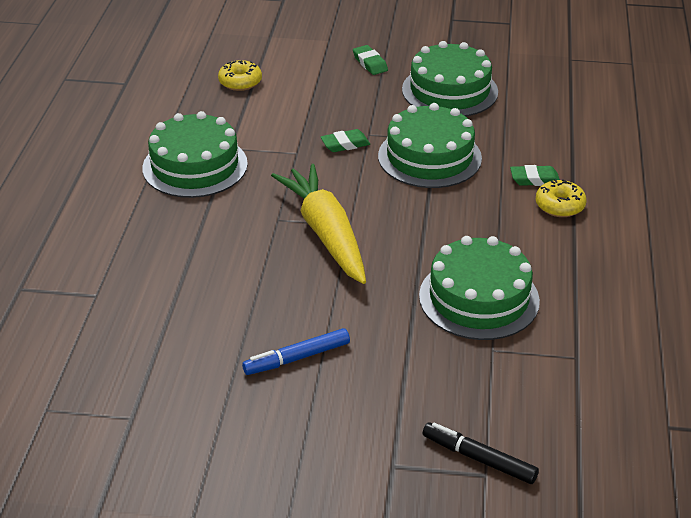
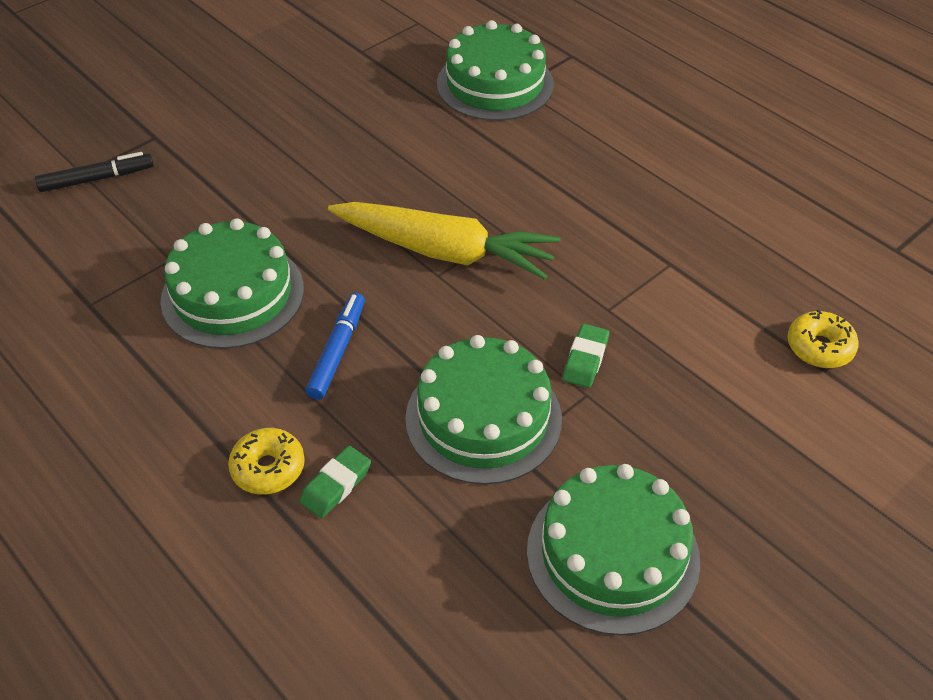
camera: 130 degrees right, 10 degrees up
(195, 166) = (658, 222): green cake -> green cake (495, 84)
(297, 358) = (313, 148): blue marker -> blue marker (337, 351)
(370, 63) = (768, 513): green eraser -> none

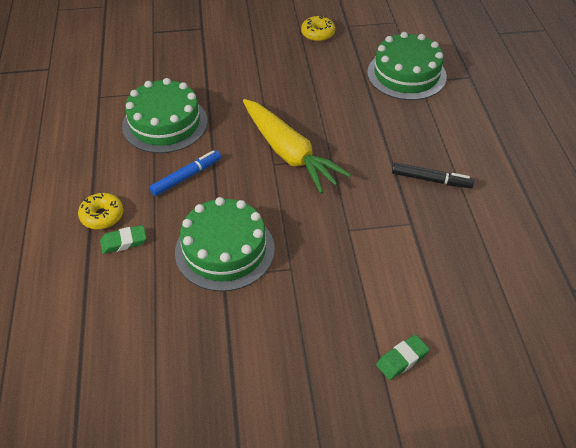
camera: 35 degrees right, 0 degrees up
(97, 179) = (157, 37): black marker -> black marker (431, 180)
(585, 359) = (308, 250): green eraser -> green eraser (402, 359)
(612, 554) = (221, 359): green cake -> none
(819, 347) = (457, 320): yellow donut -> yellow donut (317, 34)

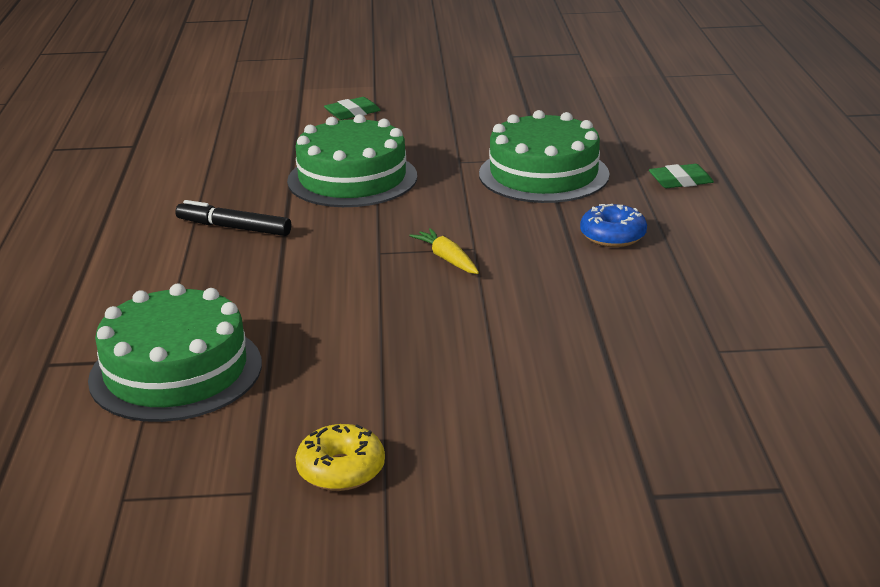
camera: 175 degrees left, 20 degrees down
(102, 216) = (723, 202): yellow donut -> none
(165, 123) = (673, 300): green cake -> green cake (352, 178)
(186, 177) = (613, 236): blue marker -> blue donut
(289, 153) = (447, 259): yellow carrot -> yellow carrot, size x0.41

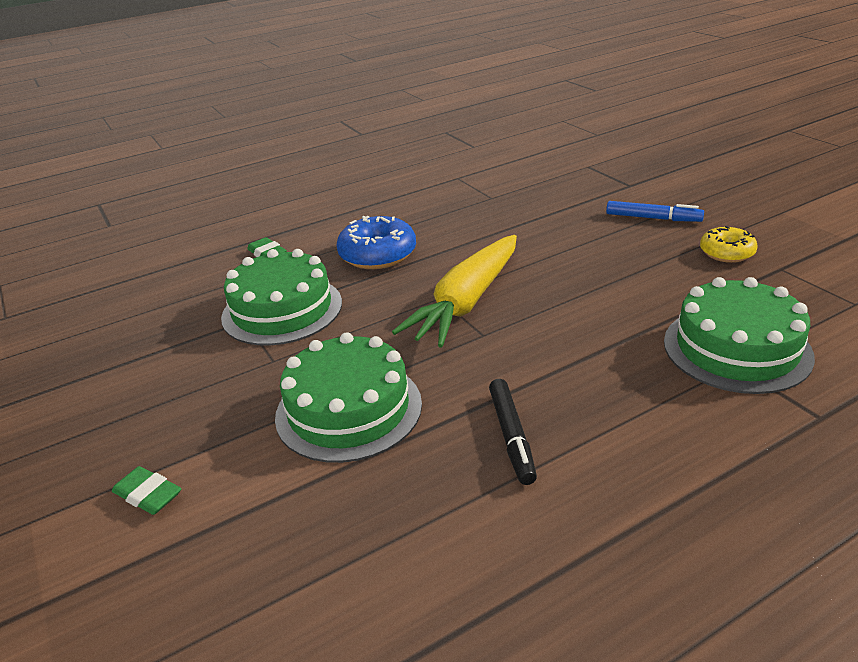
camera: 115 degrees left, 5 degrees up
(447, 259) = (466, 302): yellow carrot -> yellow carrot, size x2.41
(506, 459) = (653, 218): none -> blue marker
(613, 236) = (378, 255): blue donut -> blue donut, size x1.58

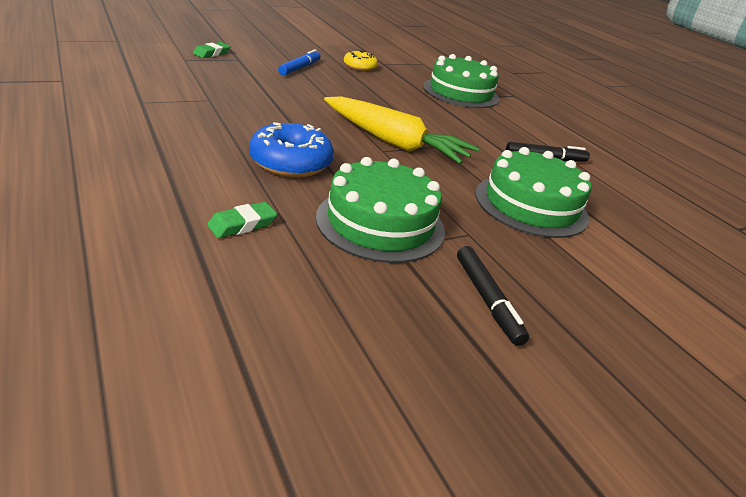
camera: 95 degrees left, 0 degrees up
(148, 495) = (656, 304): green eraser -> green eraser (212, 53)
(168, 371) = (487, 300): none -> black marker

